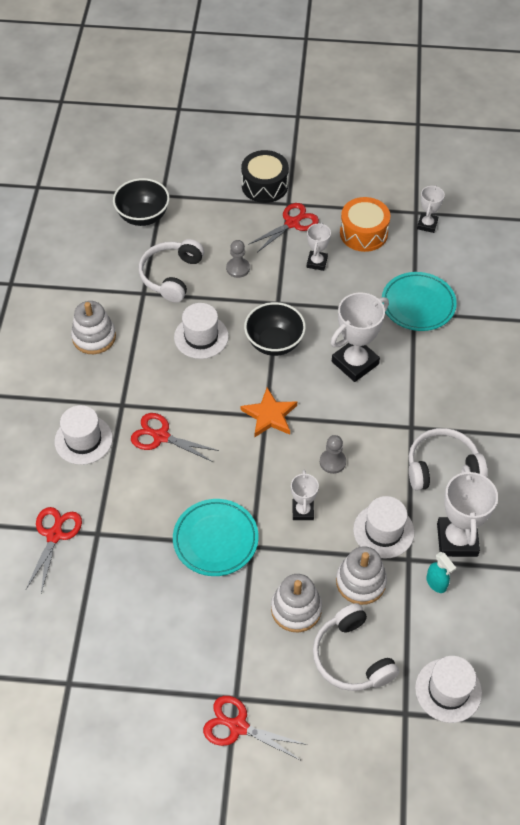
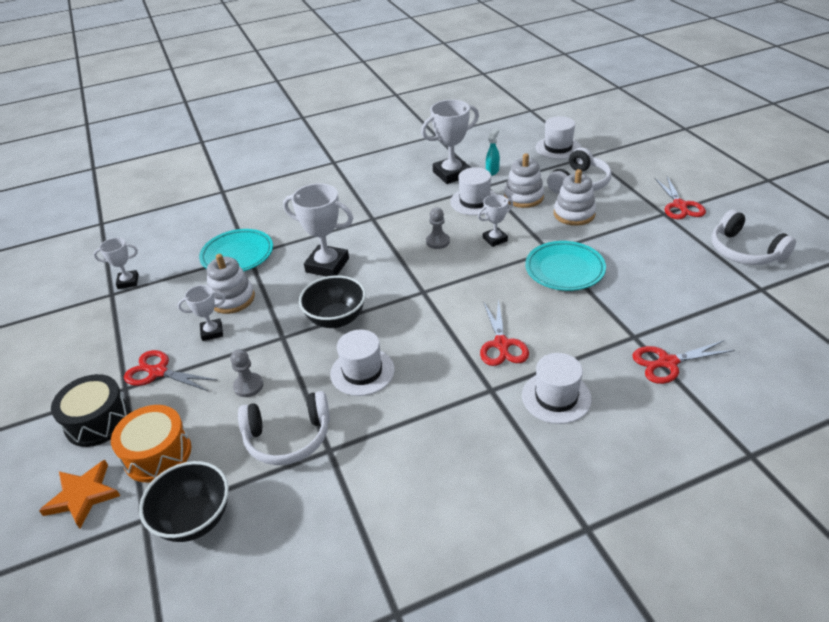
camera: 115 degrees left, 15 degrees down
(94, 337) = (423, 461): white stacking toy -> white stacking toy (232, 299)
(269, 415) = (421, 289): orange star -> orange star (83, 495)
(363, 233) = (155, 316): orange drum -> orange drum (157, 454)
(442, 467) = (398, 195): white headphones -> white headphones (744, 251)

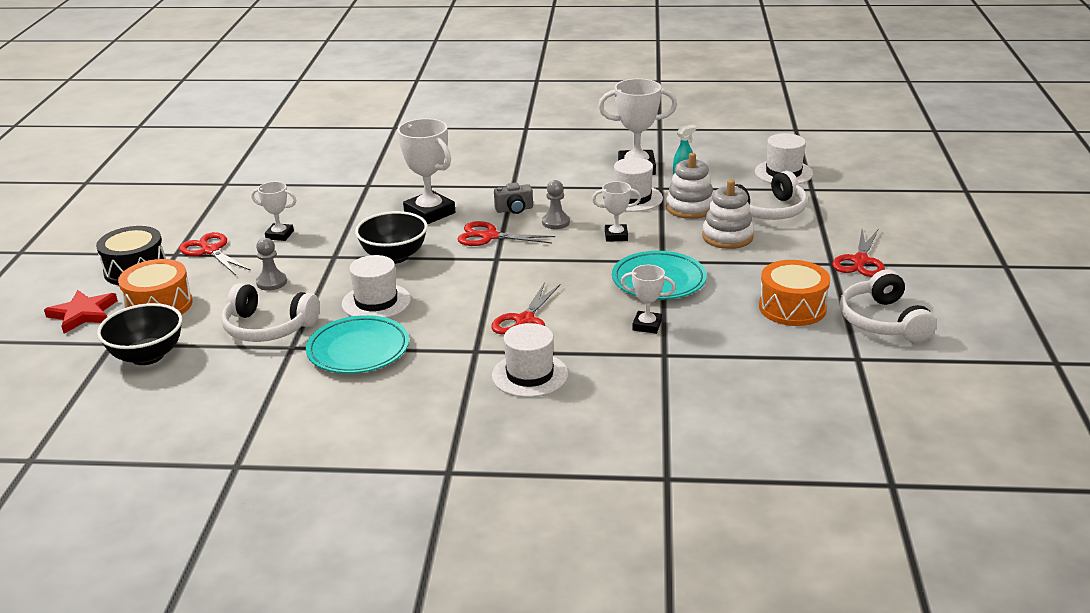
camera: 25 degrees right, 10 degrees down
(83, 495) = (83, 314): orange star -> red star
(128, 282) = (246, 178): white trophy -> white trophy (647, 325)
(232, 299) = (320, 215): white stacking toy -> none
(237, 255) = (357, 183): turquoise plate -> turquoise plate (358, 350)
(394, 240) = (514, 209): none -> grey camera
(667, 363) = (671, 384): red scissors -> red scissors (488, 236)
(677, 261) = (792, 308): none -> orange drum

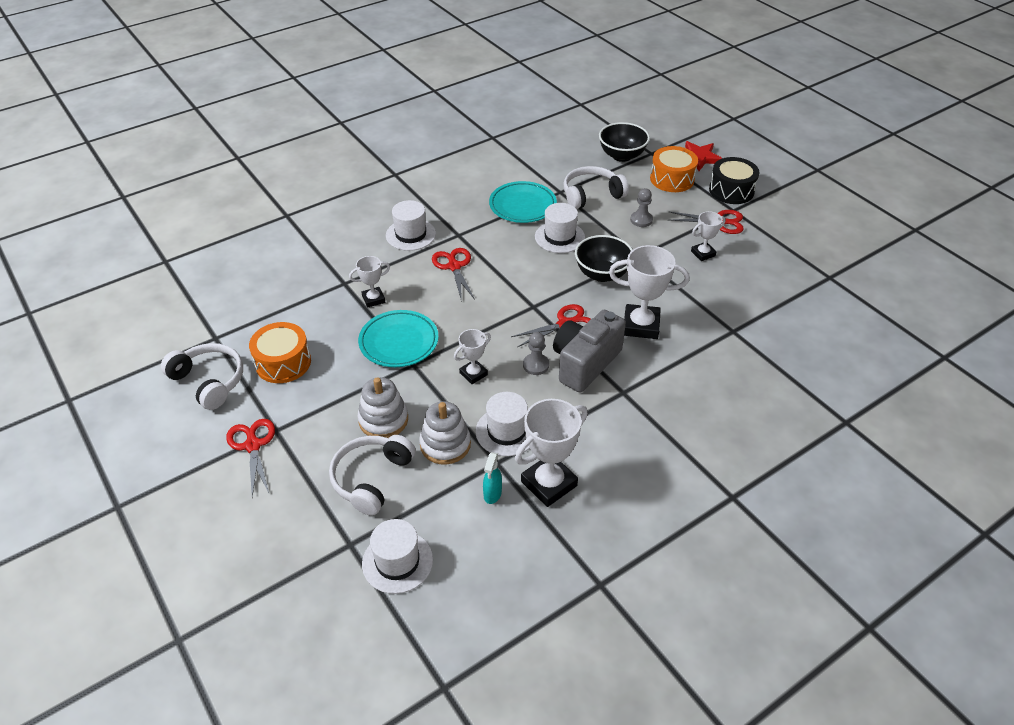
camera: 140 degrees right, 15 degrees up
(514, 209) = (585, 363): grey camera -> grey camera, size x2.12

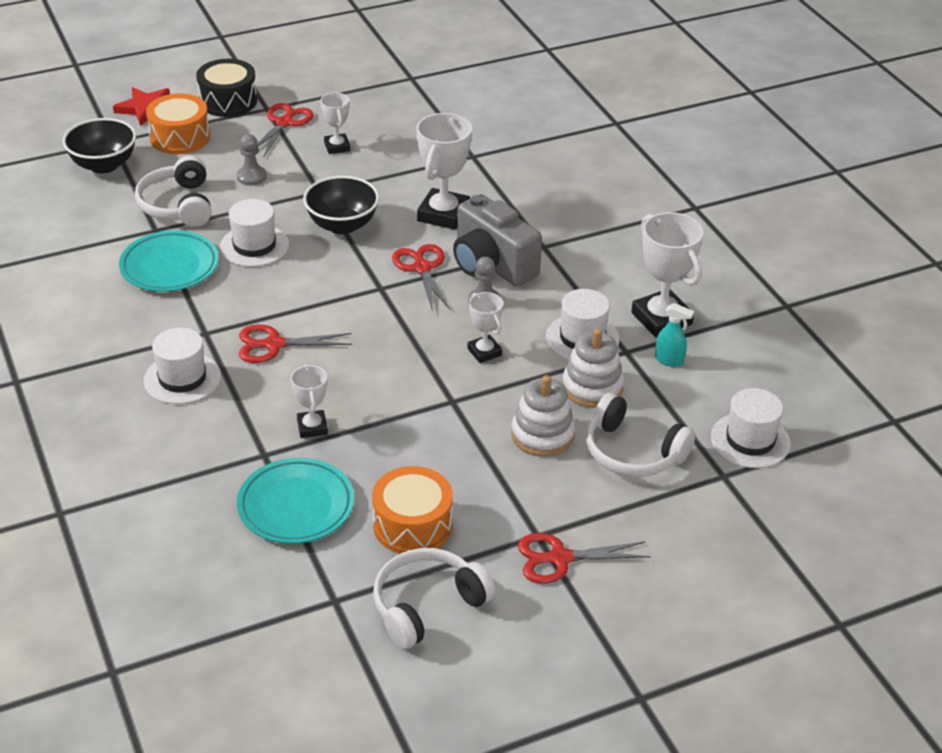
camera: 80 degrees left, 5 degrees down
(399, 342) = (407, 410): turquoise plate -> turquoise plate (296, 506)

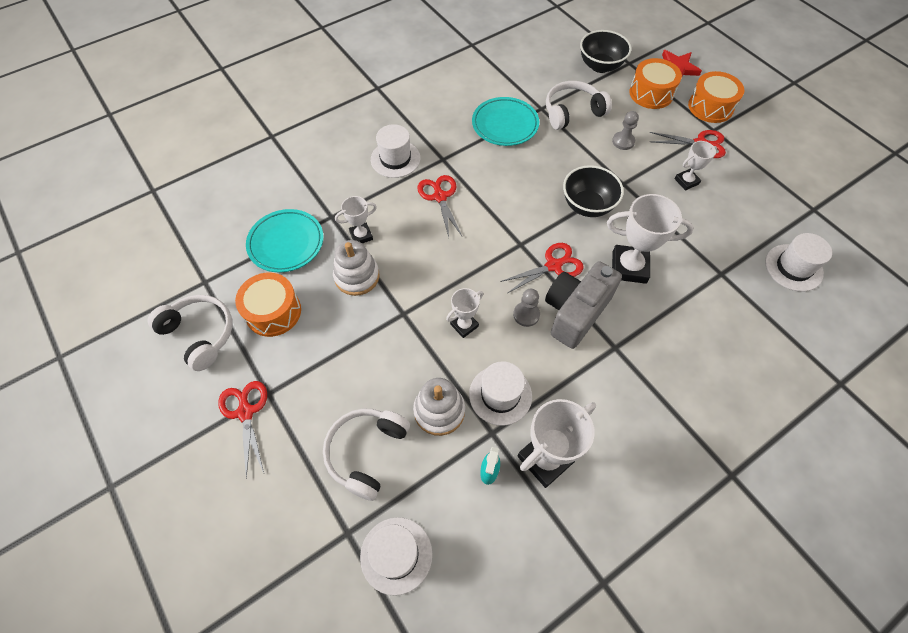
camera: 80 degrees right, 20 degrees up
(228, 101) = (710, 107): black drum -> orange drum
(254, 246) = (543, 162): white hat -> white hat (793, 267)
(542, 435) = (376, 381): white stacking toy -> white stacking toy (357, 276)

